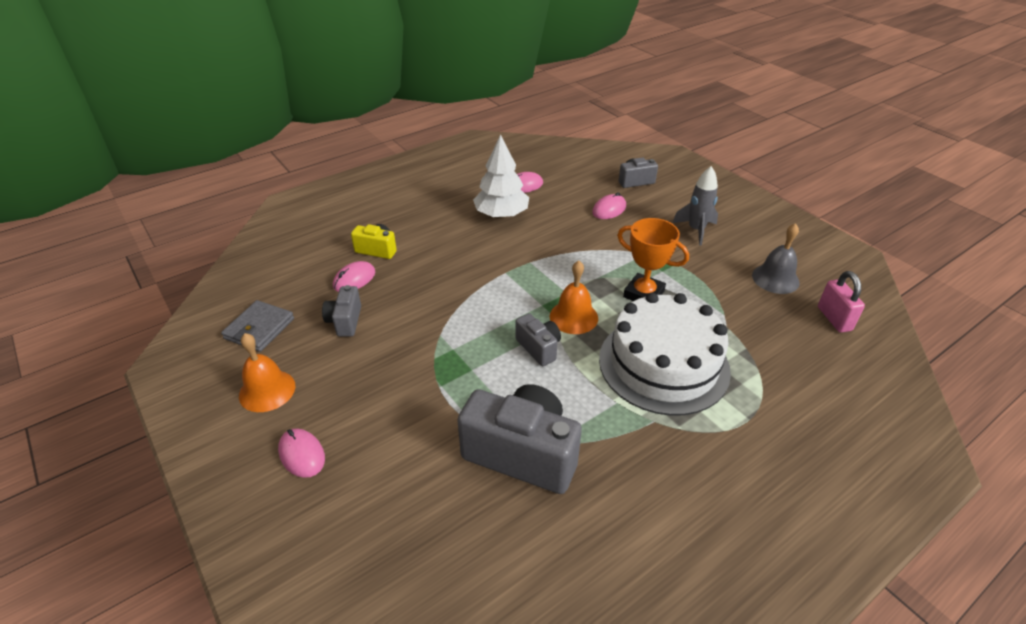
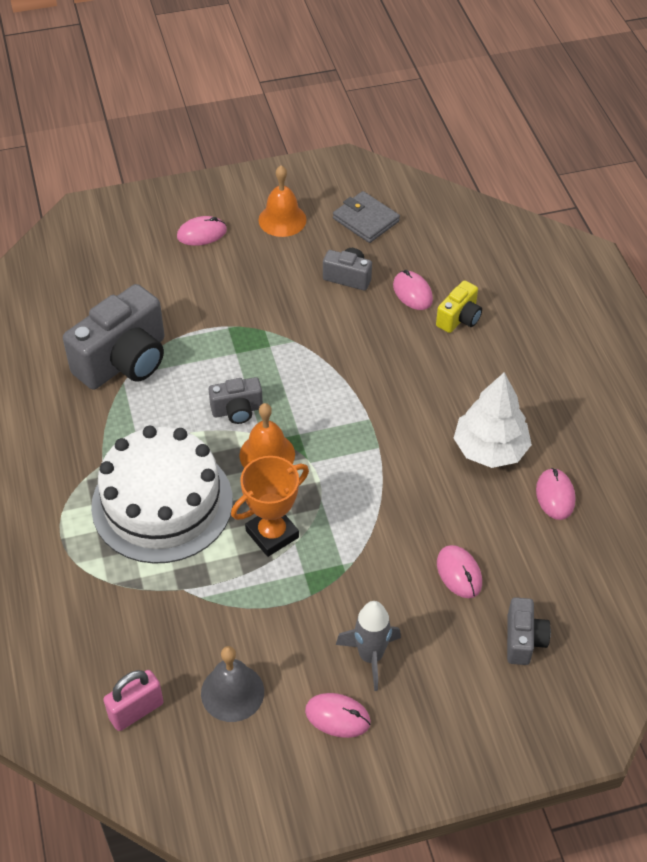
camera: 110 degrees right, 10 degrees up
(746, 233) = (337, 716): none -> pink mouse
(834, 319) = (136, 710): pink padlock -> pink padlock turned 45 degrees counterclockwise

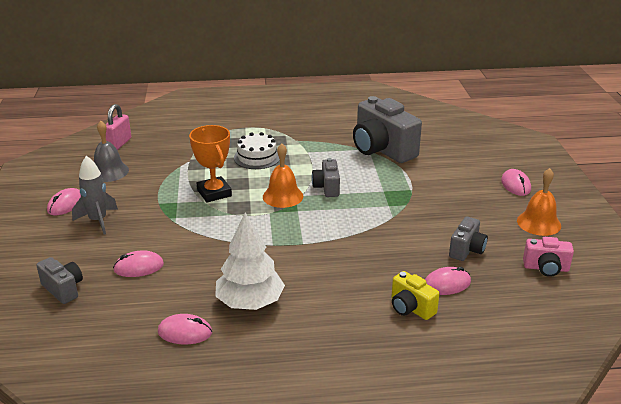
camera: 100 degrees right, 20 degrees down
(136, 710) = (119, 144): pink padlock -> pink padlock turned 45 degrees clockwise
(162, 503) = (257, 157): white cake -> white cake, size x0.51
(365, 220) = (546, 268): grey wallet -> pink camera
(523, 640) = (63, 289): grey camera -> grey camera turned 150 degrees counterclockwise

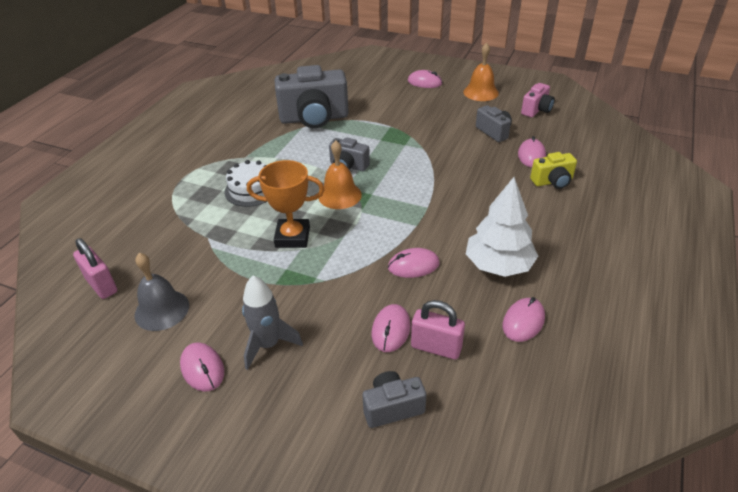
camera: 60 degrees left, 10 degrees up
(131, 293) = (436, 347): none -> pink padlock
(218, 257) = (413, 266): none -> pink mouse

